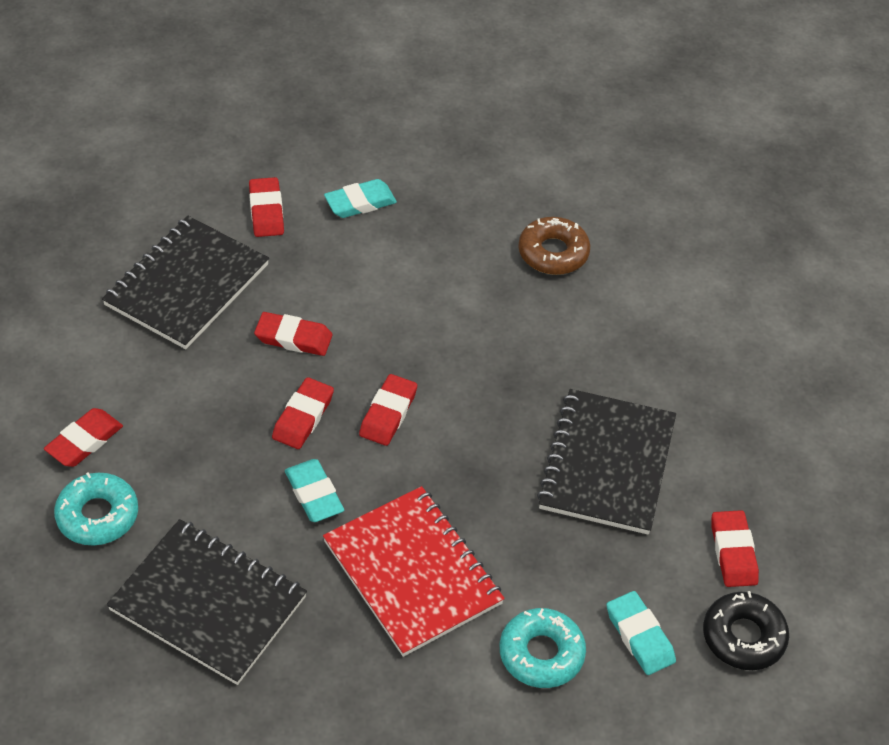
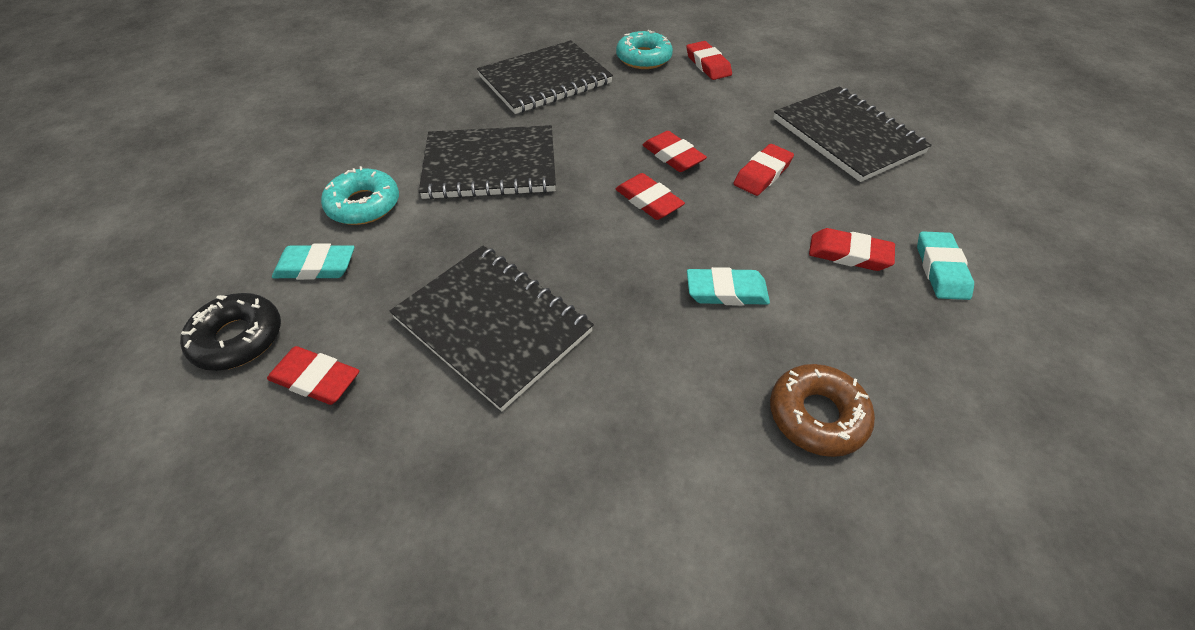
camera: 120 degrees right, 0 degrees up
(266, 211) = (936, 201): red eraser -> red eraser (849, 254)
(314, 494) = (596, 141): turquoise eraser -> turquoise eraser (726, 291)
(413, 572) = (490, 166): red notebook -> black notebook

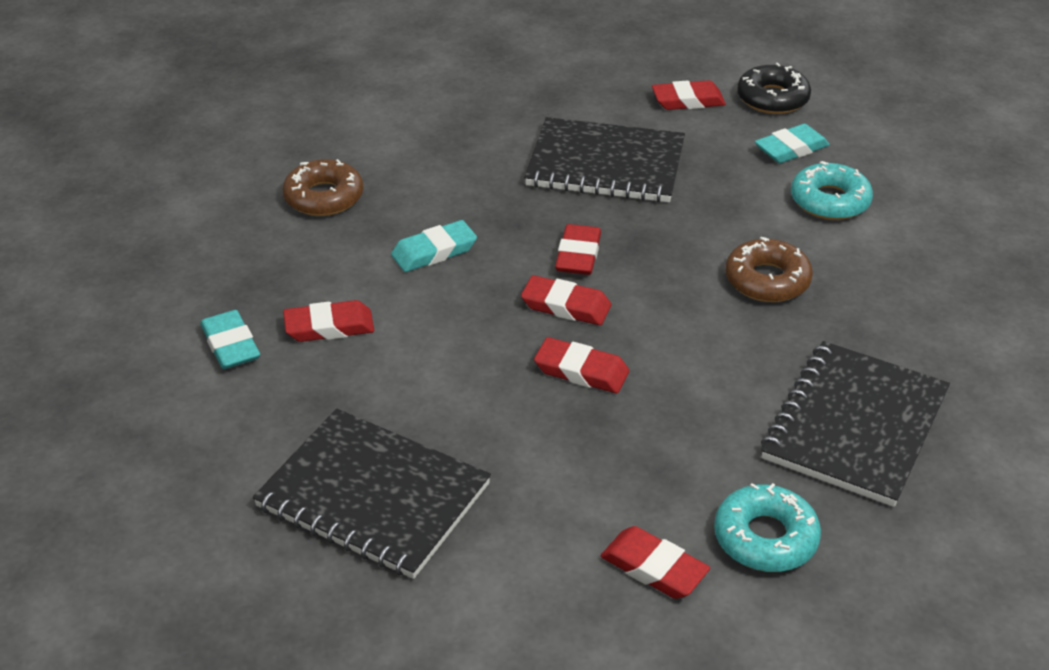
camera: 150 degrees right, 10 degrees down
(490, 166) = (767, 280): black notebook -> brown donut
(762, 174) = (461, 387): red eraser -> red eraser (578, 255)

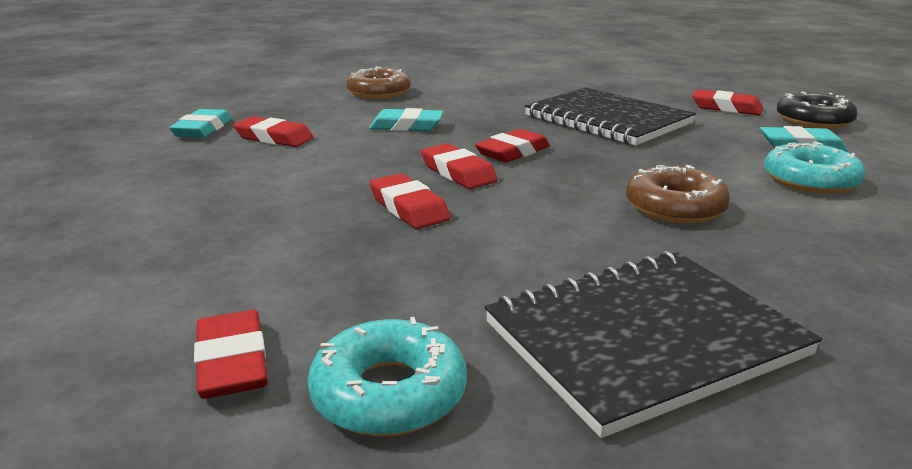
camera: 35 degrees right, 15 degrees down
(373, 496) = (125, 220): black notebook -> none

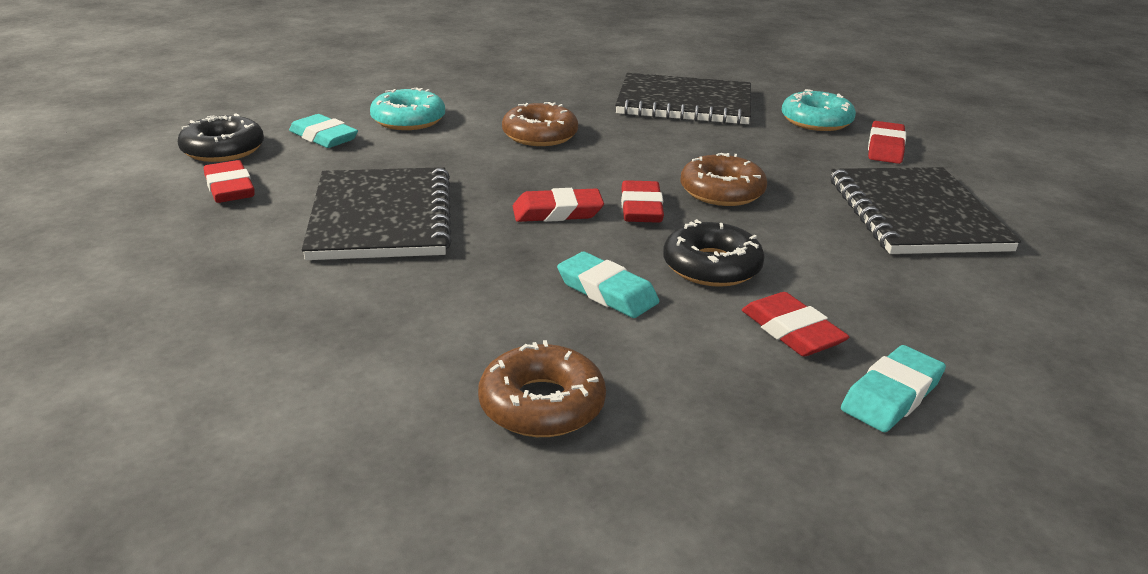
camera: 145 degrees left, 5 degrees up
(181, 247) = (915, 214): none -> black notebook
(355, 153) = (711, 266): none -> black donut
(408, 208) = (722, 191): red eraser -> brown donut

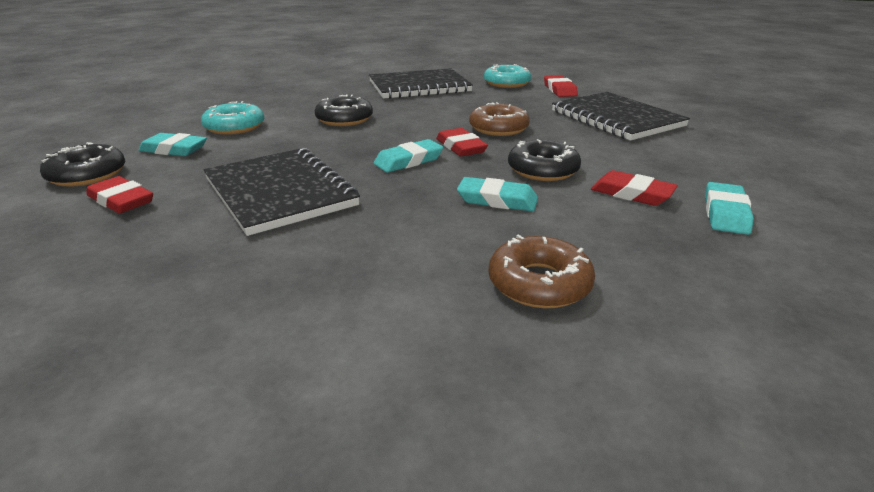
camera: 25 degrees left, 0 degrees up
(540, 135) = (344, 119): brown donut -> black donut
(557, 212) = (408, 161): red eraser -> turquoise eraser

